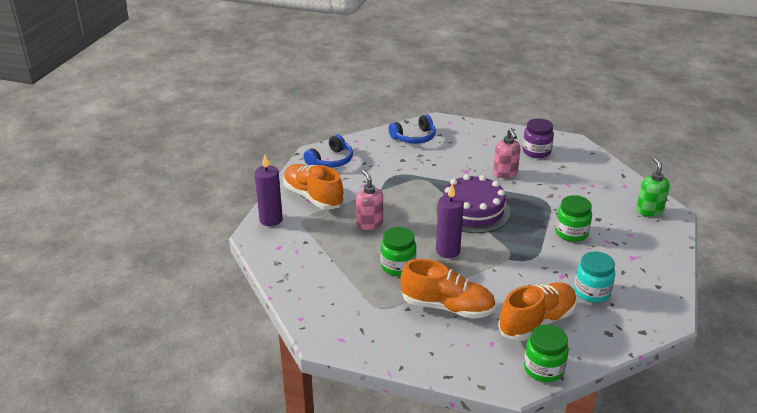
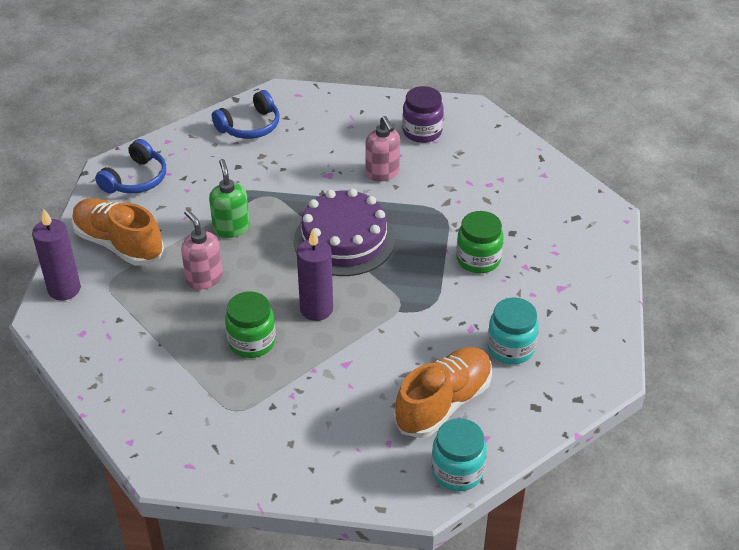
camera: 10 degrees left, 10 degrees up
(447, 307) = (325, 397): orange shoe -> none
(543, 369) = (457, 471): green jar -> turquoise jar
(649, 211) = (577, 211): green soap dispenser -> green soap dispenser (231, 228)

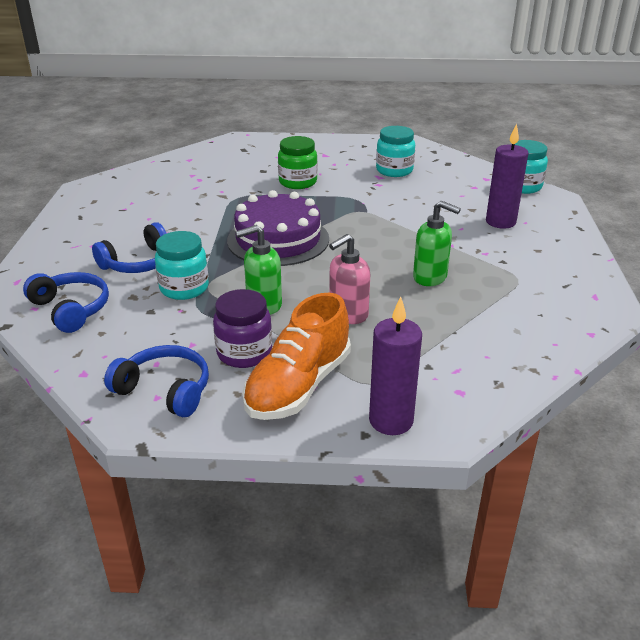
camera: 95 degrees left, 10 degrees down
(252, 342) = (430, 277): green jar -> green soap dispenser
(267, 182) = (184, 288): none -> turquoise jar
(315, 155) = (139, 262): none -> blue headphones
(316, 309) = (376, 248): purple candle -> purple candle (500, 222)
(382, 173) = (177, 225): pink soap dispenser -> none
(422, 132) = (114, 208): purple jar -> purple jar (244, 353)
(443, 403) = (461, 192): orange shoe -> none

